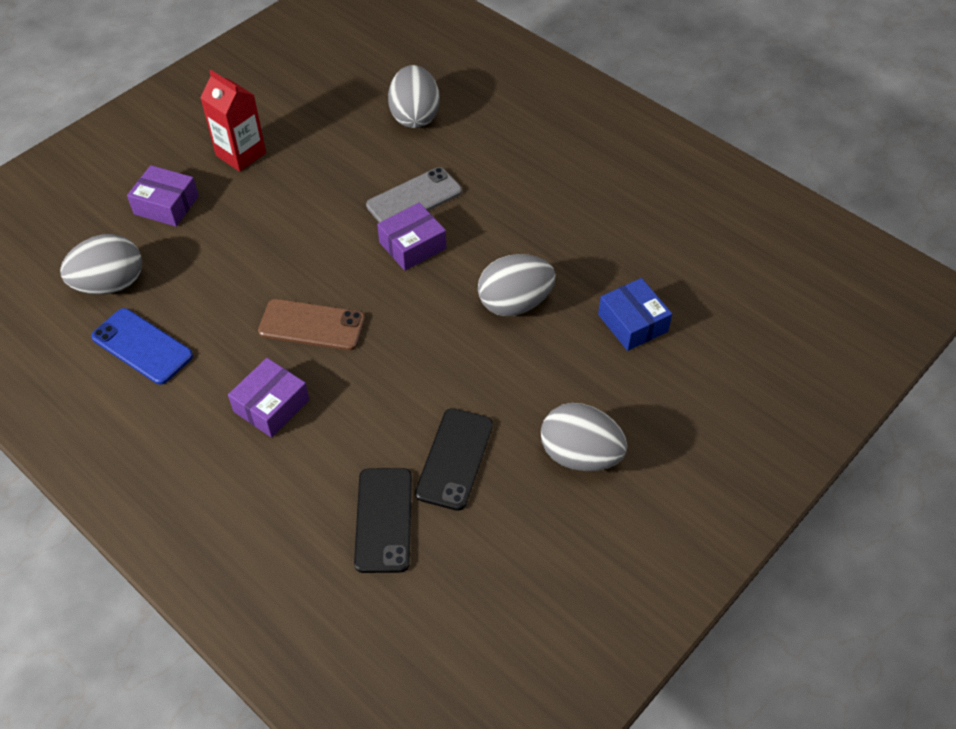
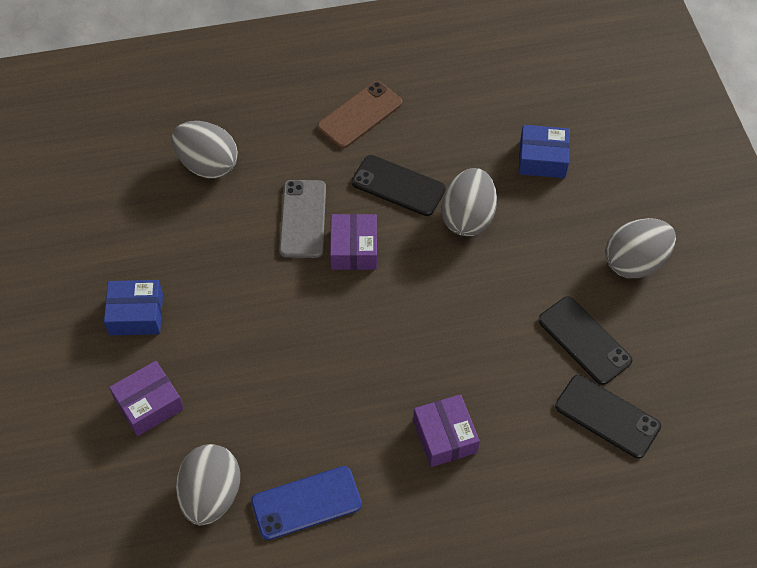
camera: 55 degrees left, 5 degrees up
(241, 154) = (136, 314): red carton -> blue box
(312, 325) = (383, 364): brown phone -> brown phone (360, 115)
(504, 239) = (398, 186): none -> black phone

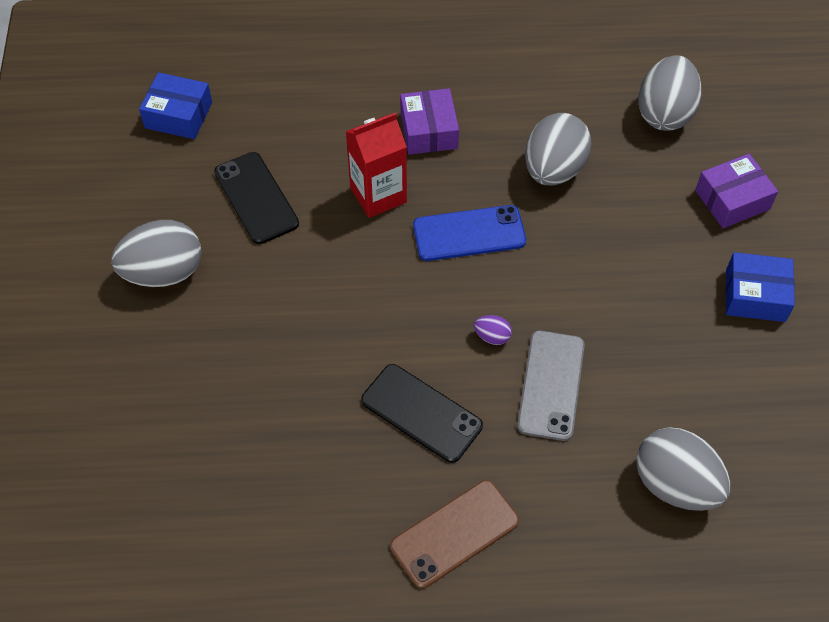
camera: 170 degrees left, 0 degrees up
(306, 503) = (573, 95): blue phone -> blue phone (469, 234)
(354, 249) = (492, 336): purple box -> purple egg
(467, 217) = (343, 356): grey egg -> grey egg (554, 169)
(476, 360) = (378, 195): none -> red carton
(542, 159) = (222, 423): blue box -> blue box (178, 115)
(607, 416) = (262, 126): black phone -> none

